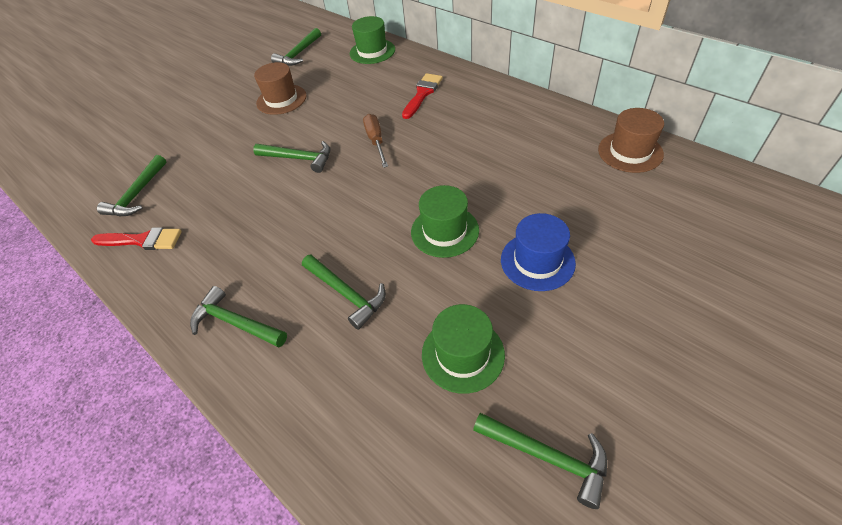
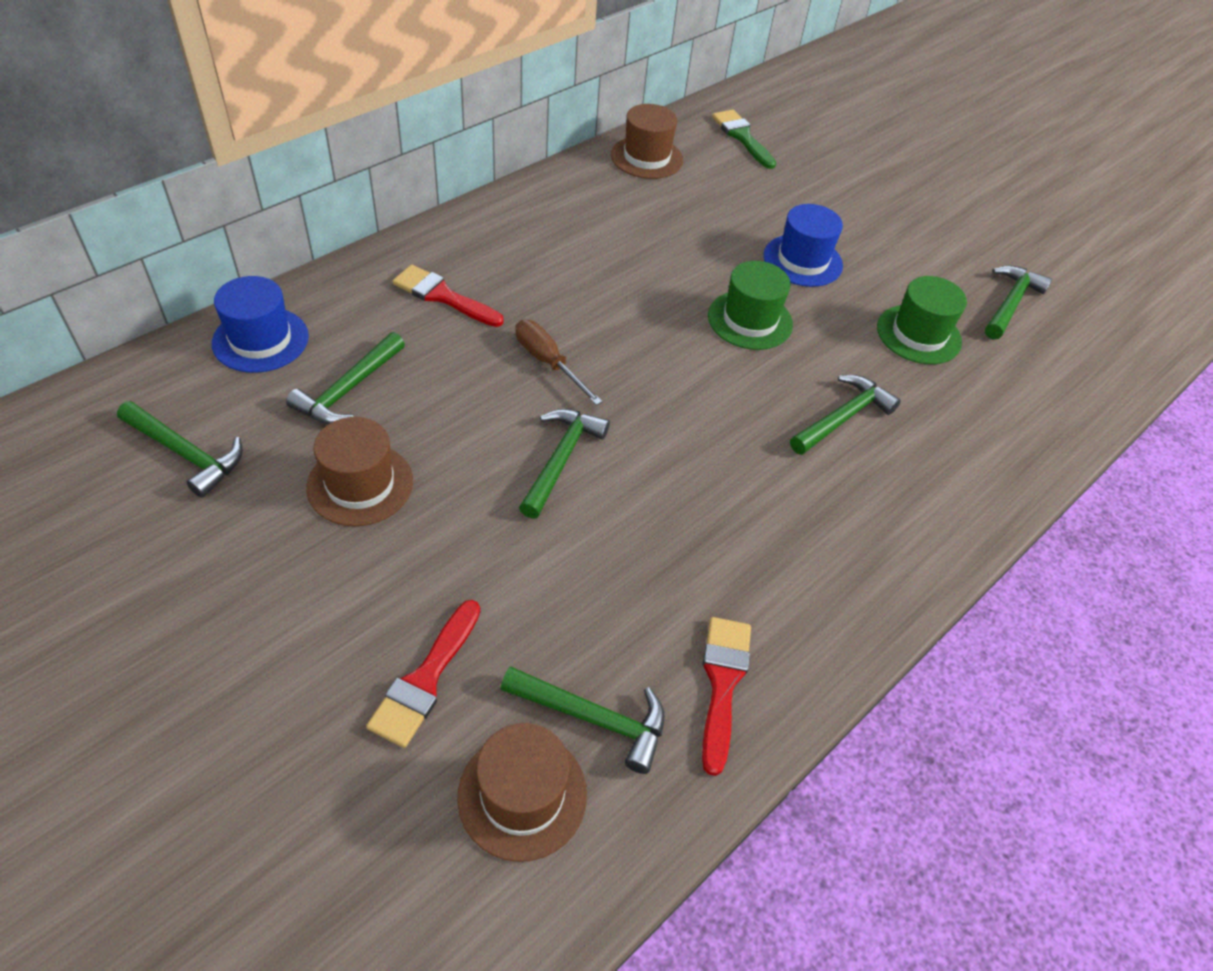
camera: 95 degrees left, 0 degrees up
(108, 178) = (522, 795): none -> brown hat
(172, 140) = (425, 679): none -> red brush
(235, 323) = (888, 532): green hammer -> green hammer (348, 390)
(372, 51) = (260, 340): green hat -> blue hat
(376, 141) = (548, 362): brown screwdriver -> brown screwdriver turned 60 degrees clockwise
(714, 206) = (742, 137): none -> green brush

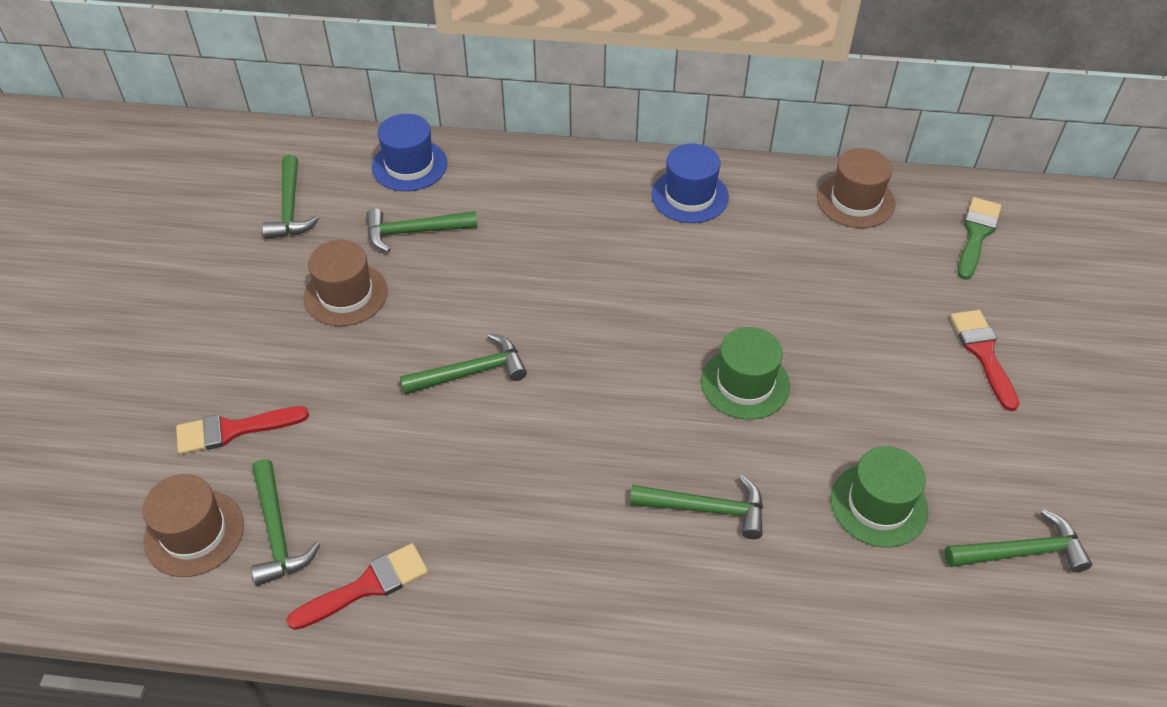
camera: 55 degrees right, 0 degrees up
(443, 296) = (549, 210): red brush -> red brush (983, 353)
(548, 362) = (553, 303): brown screwdriver -> none
(802, 260) = (866, 371): blue hat -> blue hat (689, 196)

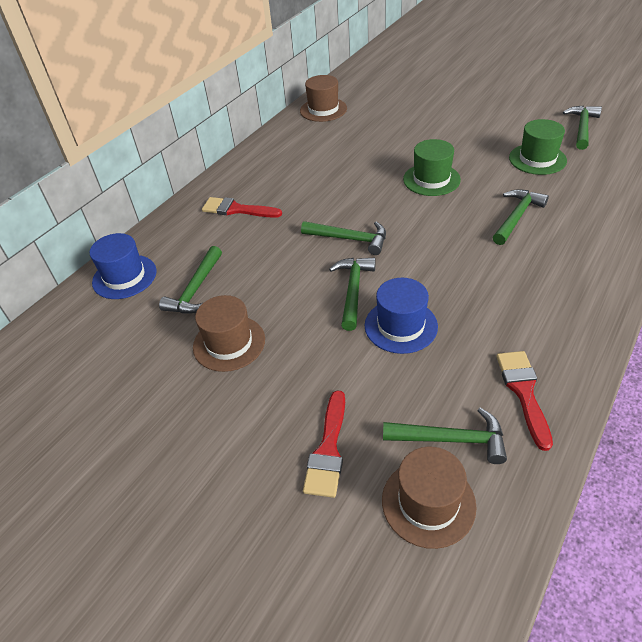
camera: 60 degrees left, 5 degrees down
(290, 208) = (103, 358): green hammer -> green hammer (350, 239)
(689, 196) = (271, 161): blue hat -> blue hat (400, 326)
(976, 234) = (375, 84): green brush -> none
(983, 353) = (454, 104): red brush -> red brush (237, 209)

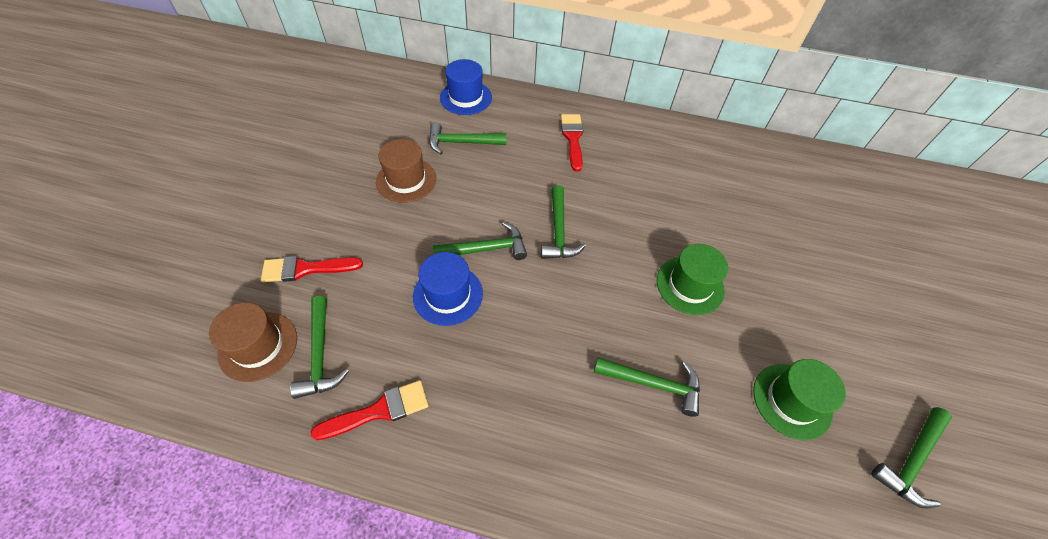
camera: 65 degrees right, 10 degrees up
(323, 110) = (777, 160): brown hat -> none
(582, 128) = (911, 460): green hammer -> green hammer turned 135 degrees clockwise

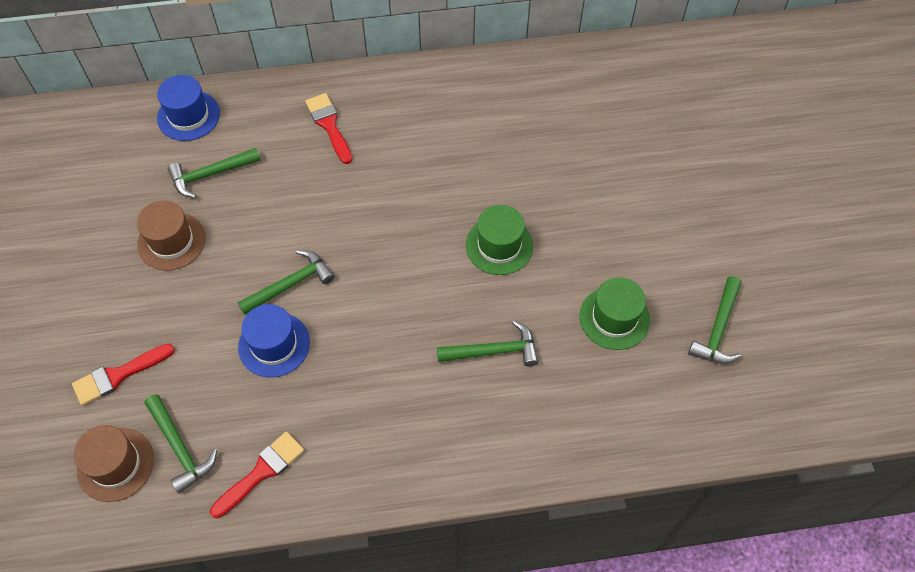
camera: 20 degrees left, 5 degrees up
(558, 231) = (355, 238): green hammer -> none

